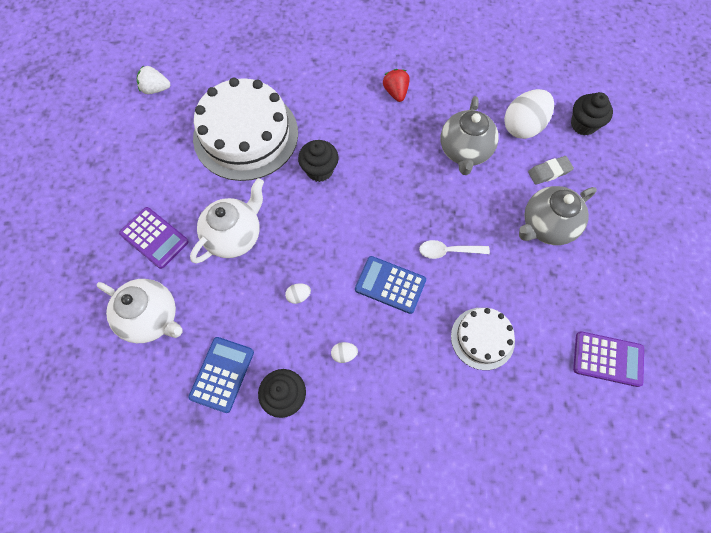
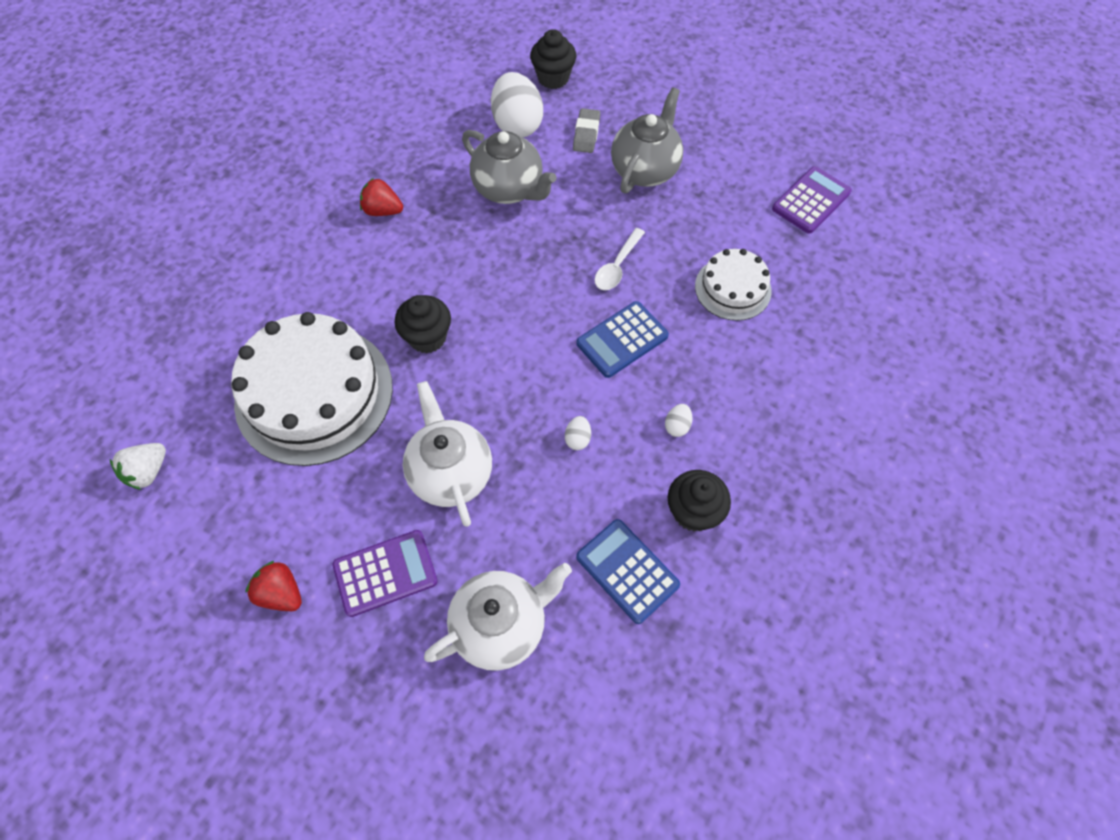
camera: 60 degrees left, 5 degrees down
(118, 193) = (281, 593): none -> red strawberry
(546, 226) = (645, 170): grey teapot -> grey teapot turned 150 degrees counterclockwise

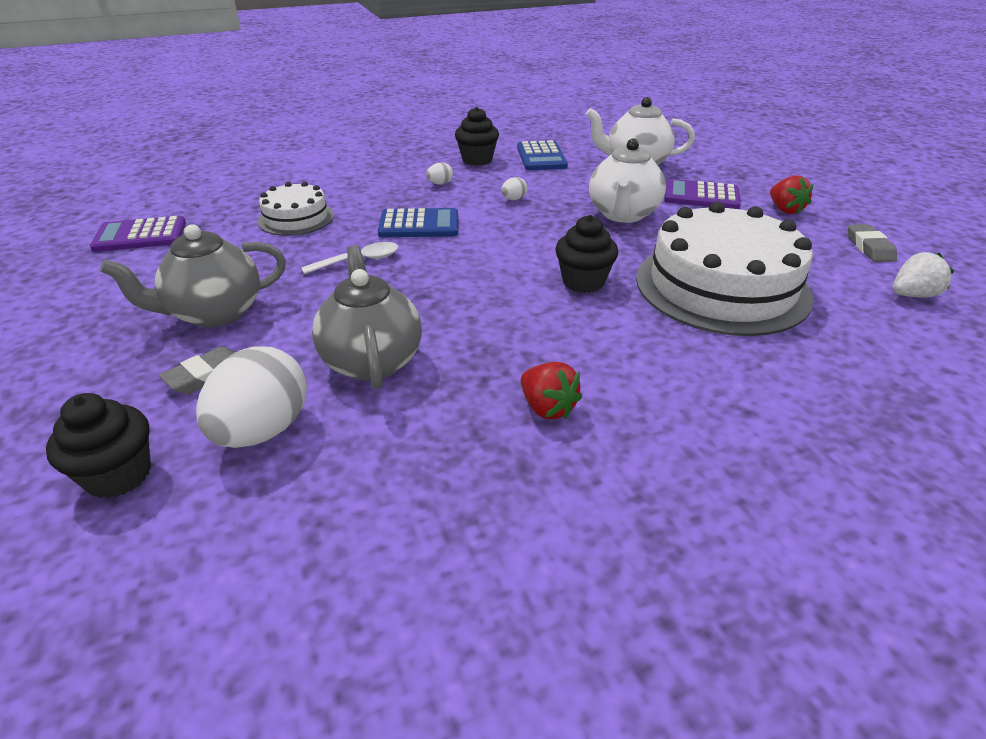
camera: 145 degrees left, 25 degrees down
(184, 547) = (869, 247): none -> grey eraser

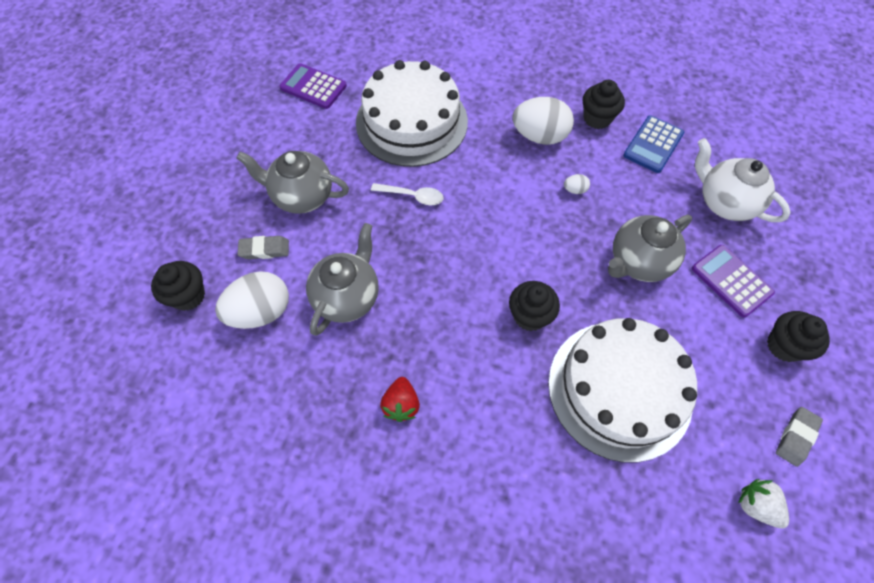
camera: 40 degrees right, 25 degrees up
(296, 218) = (411, 122): white cake -> white cake, size x1.91
(419, 225) = (481, 180): blue calculator -> none
(440, 184) = (539, 136): white egg -> white egg, size x2.39
(623, 214) = (638, 262): white teapot -> grey teapot
(785, 210) = (784, 346): red strawberry -> black cupcake
(912, 295) = (755, 505): white strawberry -> white strawberry turned 150 degrees counterclockwise

